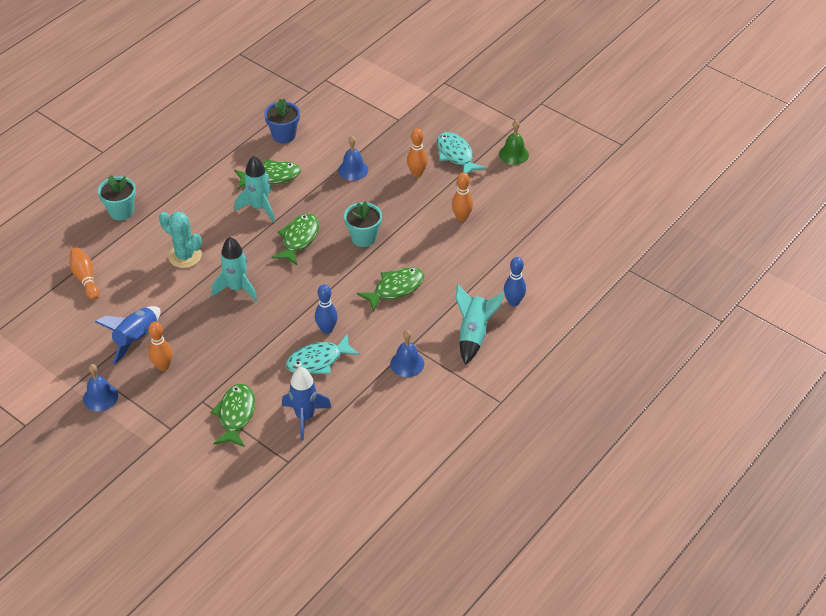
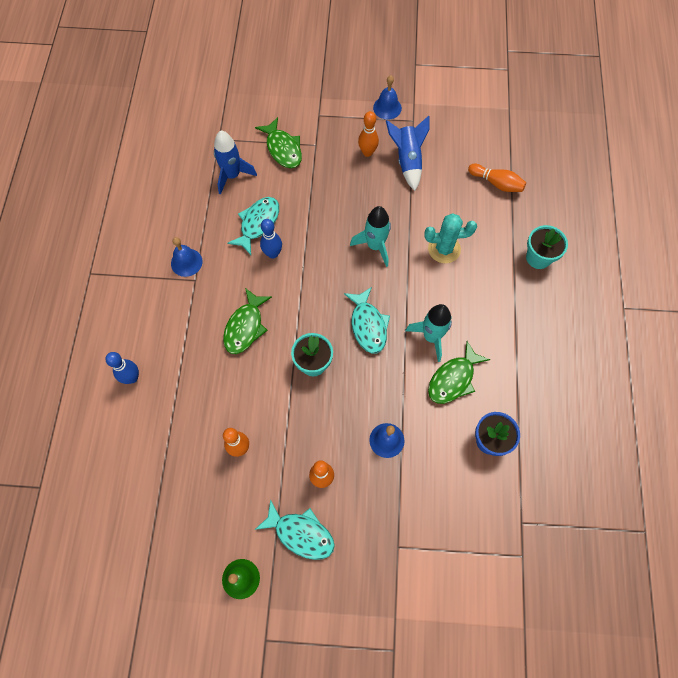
camera: 145 degrees right, 20 degrees up
(299, 239) = (368, 325): green fish -> turquoise fish
(474, 334) = (148, 323): turquoise rocket -> none

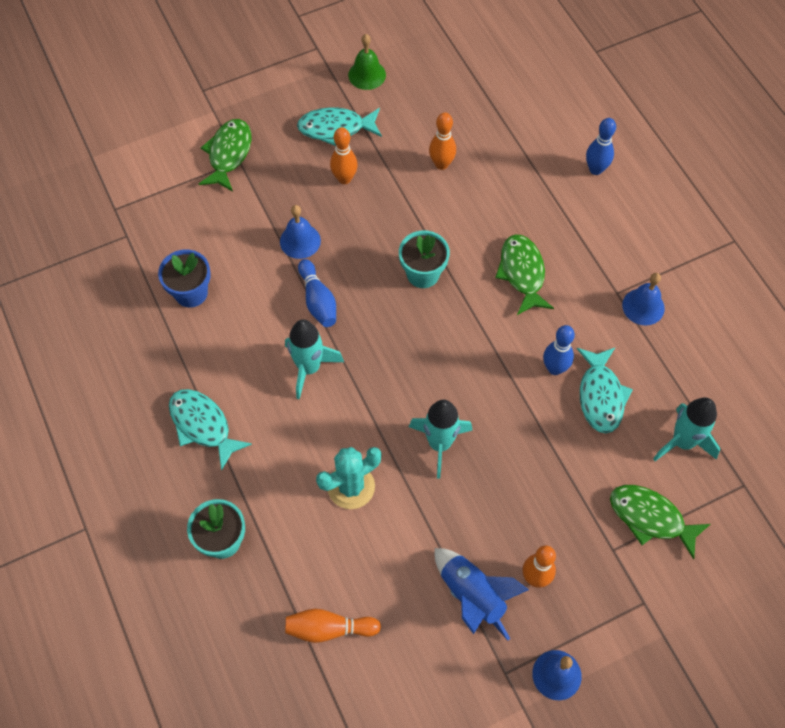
camera: 150 degrees right, 5 degrees down
(232, 175) = (682, 442): blue rocket -> turquoise rocket
(368, 325) = (389, 344): turquoise fish -> turquoise fish (203, 425)
(399, 383) = (318, 300): none -> blue bowling pin
(453, 379) = (260, 335): green fish -> green fish (229, 154)

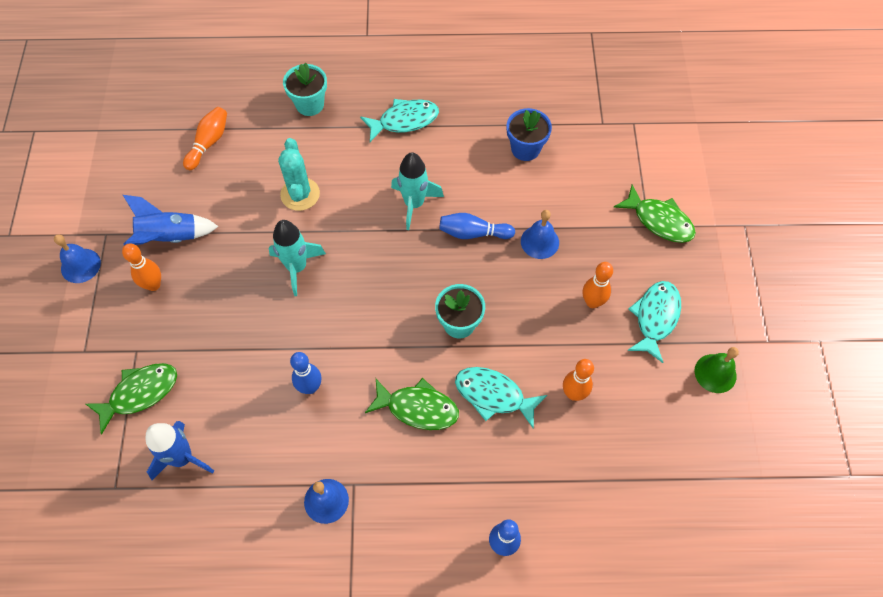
camera: 115 degrees right, 0 degrees up
(600, 396) = (263, 412): turquoise fish -> turquoise fish (494, 395)
(682, 442) = (182, 458): turquoise rocket -> blue rocket

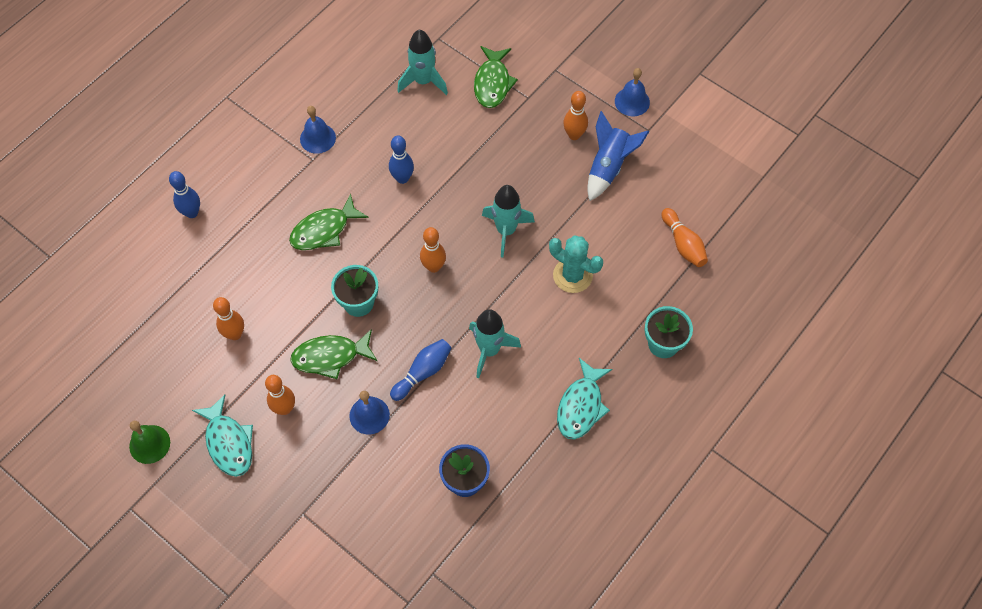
camera: 130 degrees right, 0 degrees up
(182, 458) = (423, 81): blue rocket -> turquoise rocket
(377, 294) = (433, 267): none -> orange bowling pin
(494, 395) = (285, 283): turquoise fish -> none
(659, 221) = (299, 527): green fish -> green fish (330, 356)

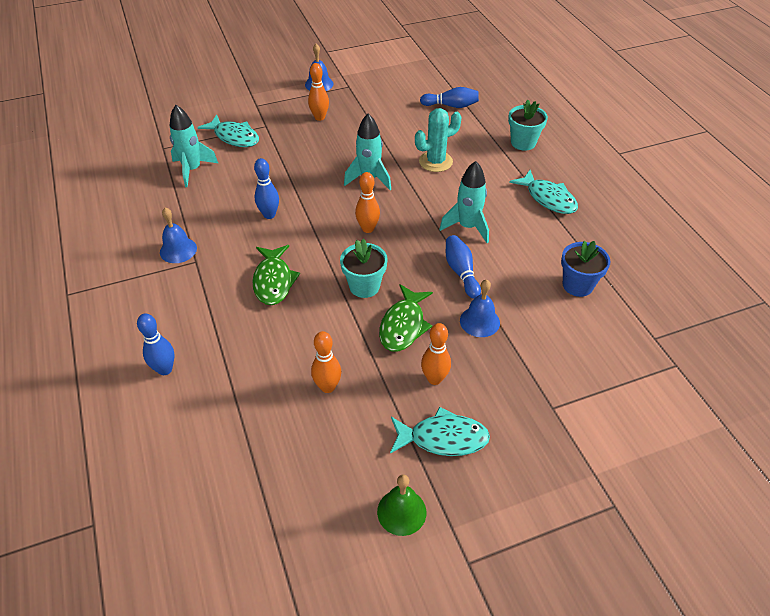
camera: 60 degrees left, 15 degrees down
(492, 83) = (234, 137): green fish -> turquoise fish
(608, 167) = (361, 113): blue rocket -> none
(683, 244) = (451, 106): orange bowling pin -> blue bowling pin

